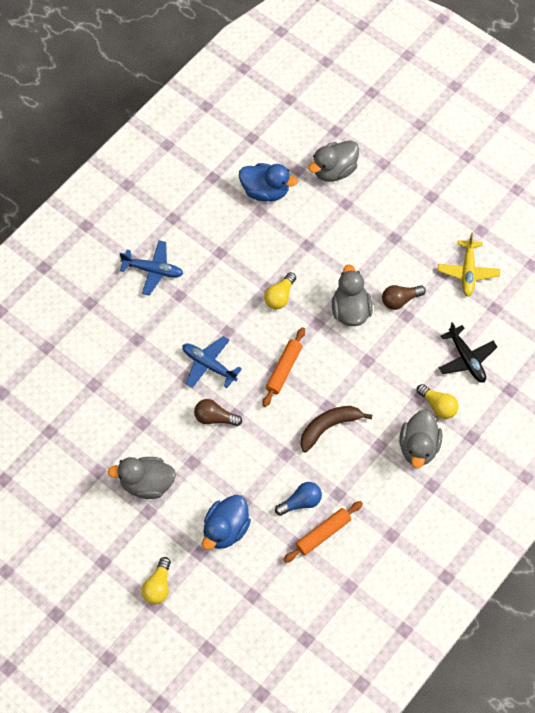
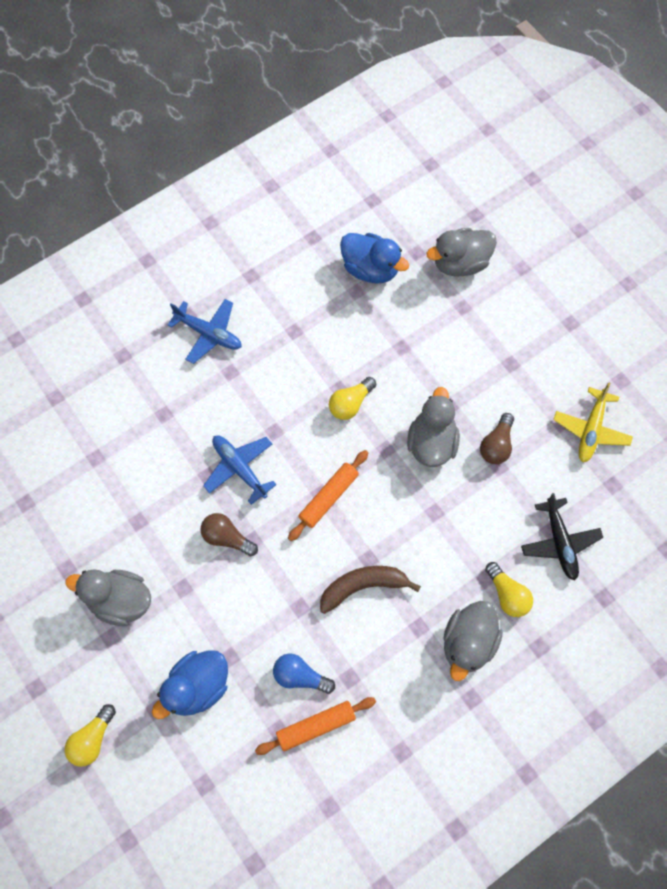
camera: 15 degrees right, 5 degrees up
(301, 502) = (300, 676): blue light bulb -> blue light bulb turned 150 degrees counterclockwise
(400, 300) = (496, 445): brown light bulb -> brown light bulb turned 60 degrees counterclockwise

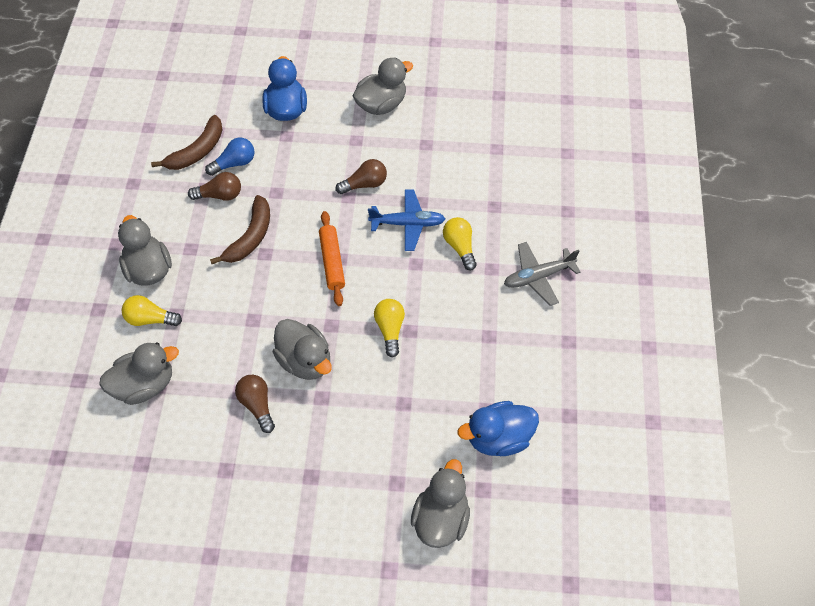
camera: 130 degrees right, 10 degrees down
(92, 739) = (311, 46): yellow light bulb -> yellow light bulb (460, 247)
(209, 334) = (538, 277): blue plane -> grey plane
(316, 726) = (197, 151): orange rolling pin -> brown banana
(345, 655) = (220, 195): none -> brown light bulb
(559, 542) = (145, 385): black plane -> grey duck
(591, 430) = (197, 489): yellow plane -> none

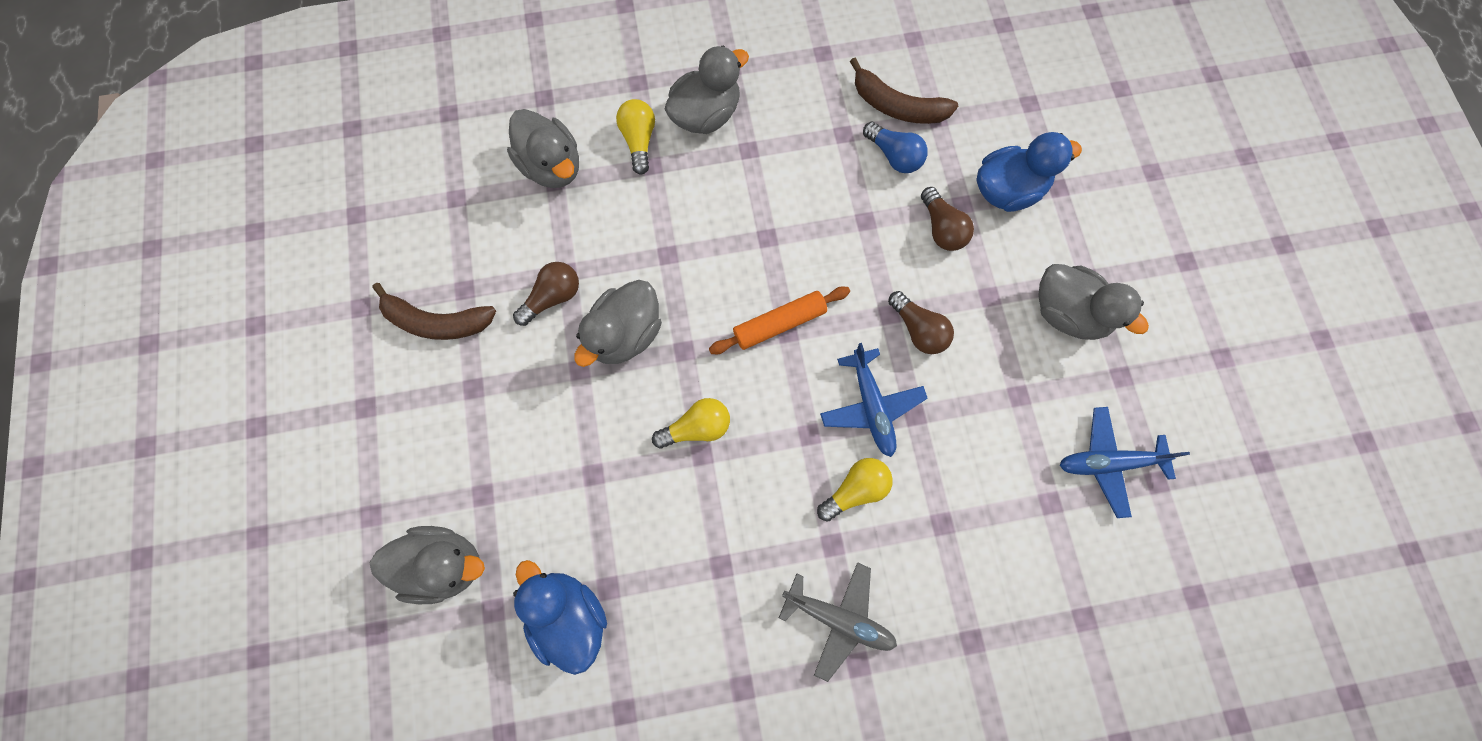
camera: 75 degrees right, 15 degrees up
(220, 195) = (838, 155): brown light bulb -> brown light bulb (941, 228)
(250, 237) = (787, 212): brown banana -> brown banana (437, 322)
(480, 114) = (1108, 462): none -> blue plane
(538, 277) = (839, 618): grey plane -> grey plane turned 150 degrees clockwise

